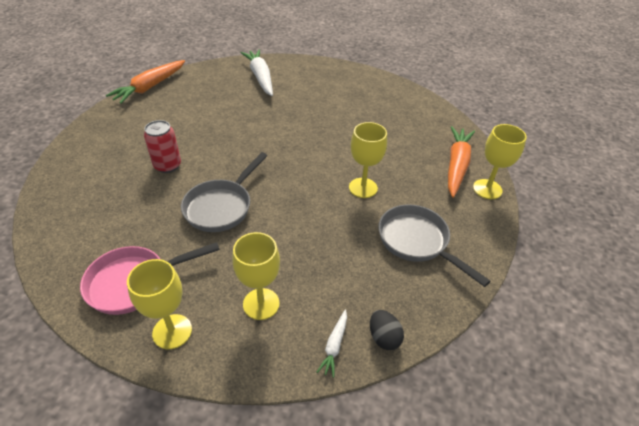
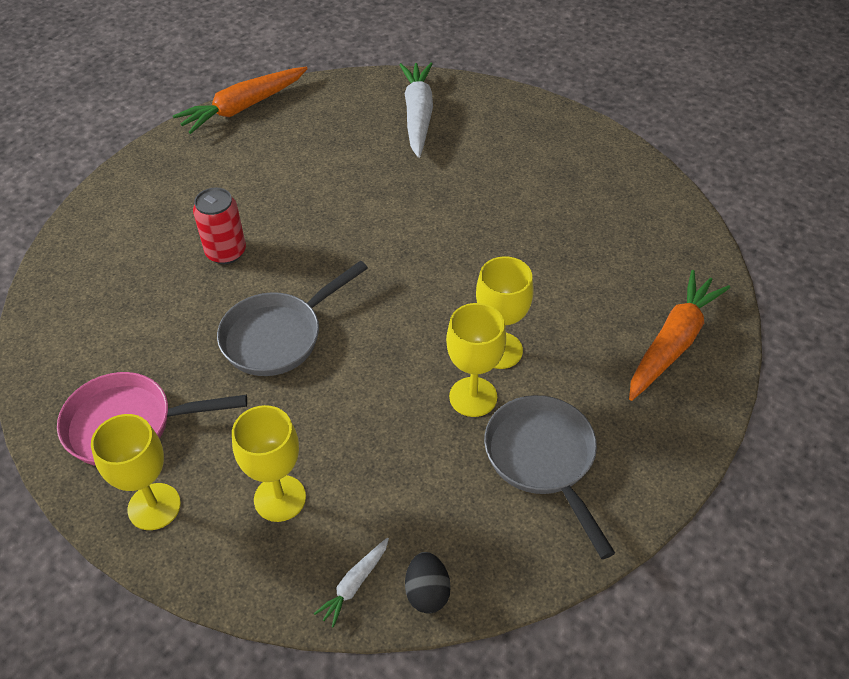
camera: 20 degrees right, 5 degrees up
(487, 189) = (704, 397): yellow goblet -> yellow goblet (473, 397)

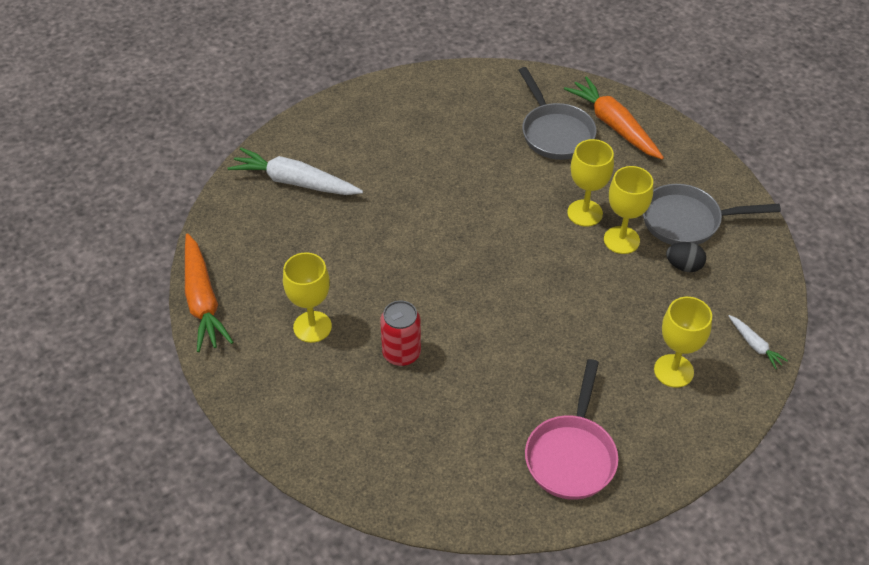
camera: 70 degrees left, 0 degrees up
(154, 506) = (657, 450): yellow goblet -> yellow goblet (312, 327)
(278, 336) = (516, 338): grey pan -> grey pan (555, 133)
(427, 592) = (770, 309): black egg -> black egg (684, 266)

